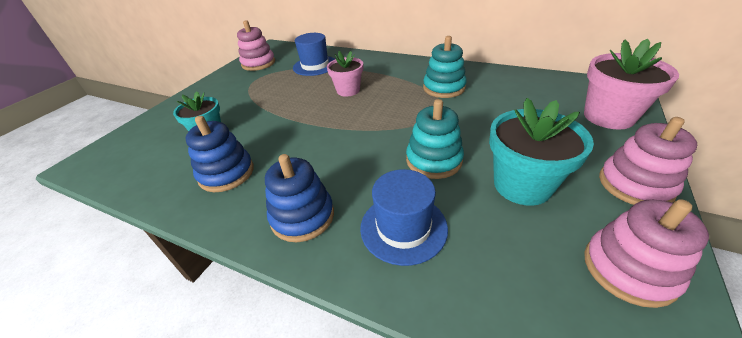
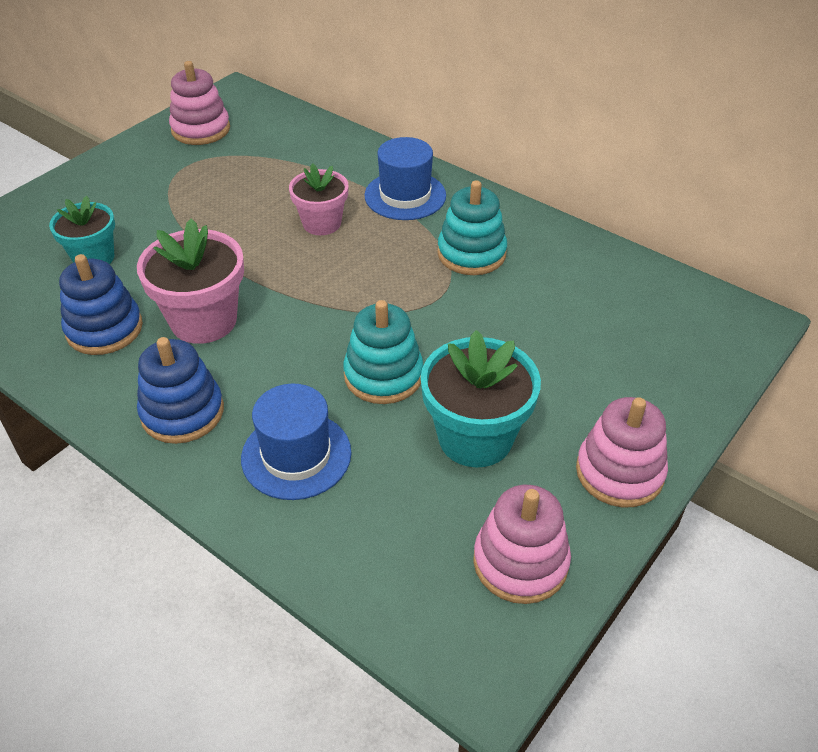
camera: 10 degrees right, 5 degrees up
(315, 65) = (291, 157): blue hat -> blue hat (405, 195)
(608, 116) = (678, 365): pink flower pot -> pink flower pot (203, 320)

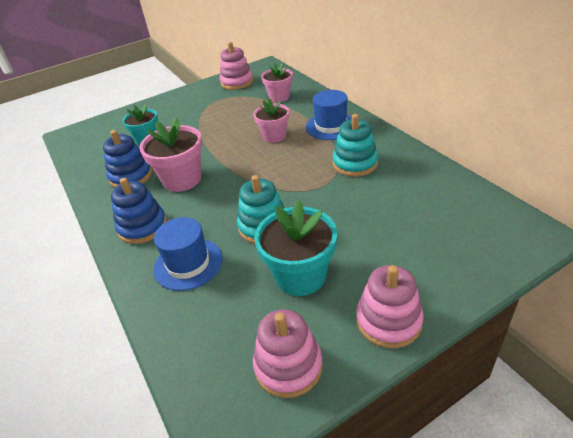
camera: 25 degrees right, 5 degrees down
(293, 151) = (279, 97): none -> pink flower pot

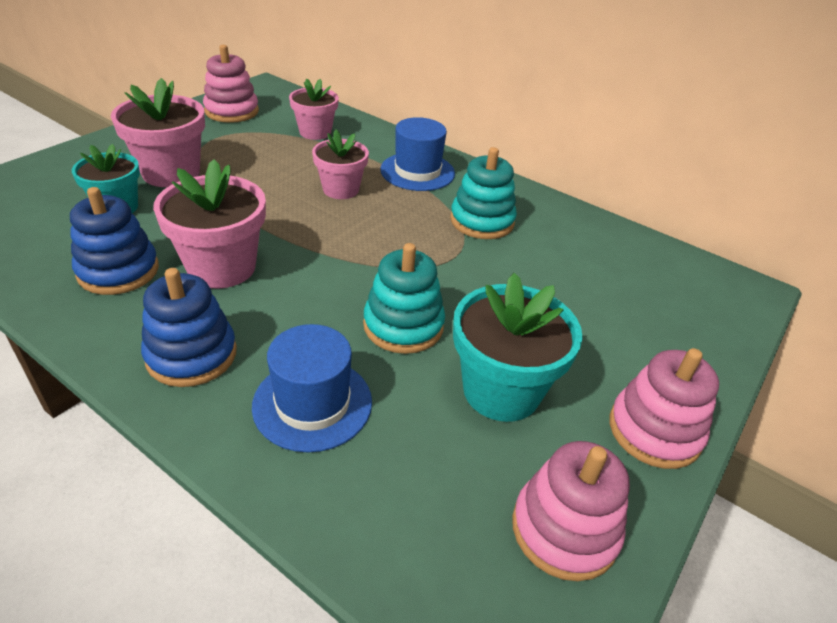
camera: 30 degrees left, 0 degrees up
(184, 121) = (171, 173): none -> pink flower pot

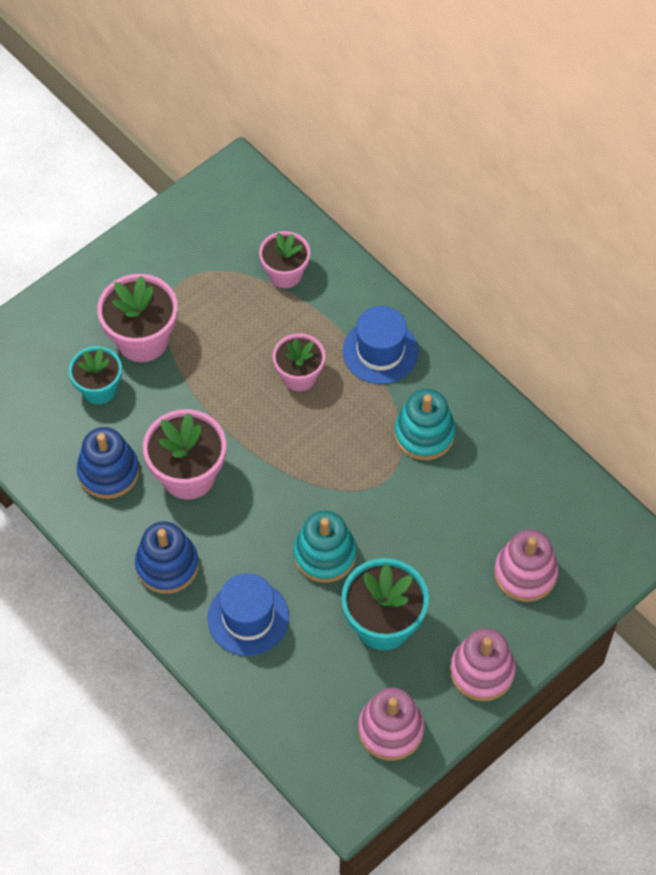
camera: 15 degrees right, 20 degrees up
(232, 111) = (200, 228): pink stacking toy -> pink stacking toy (525, 573)

